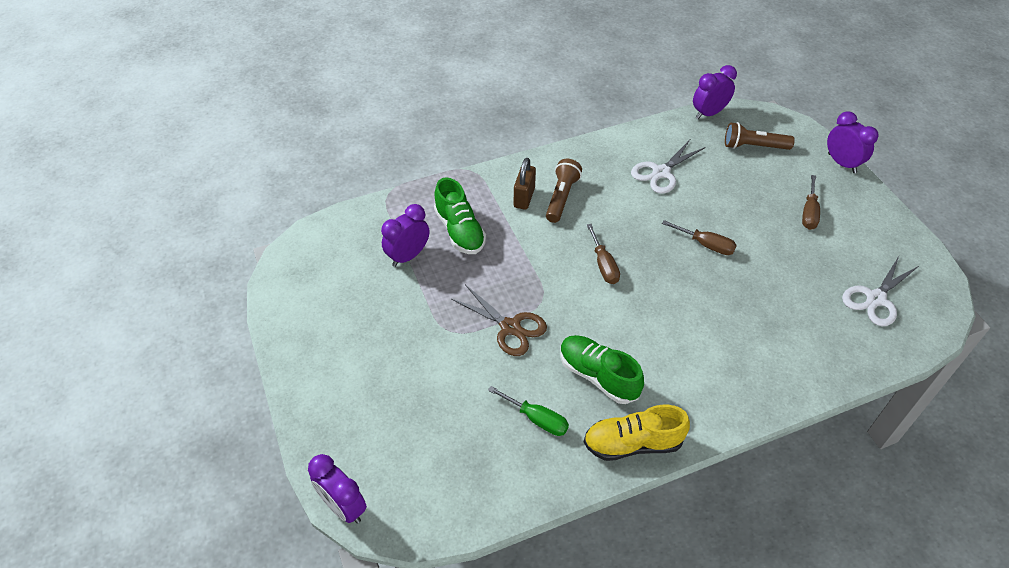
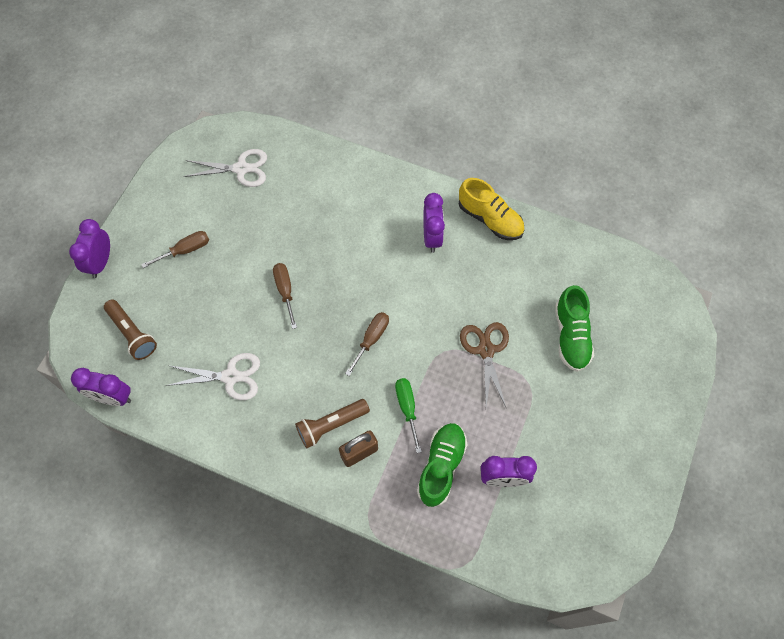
camera: 135 degrees left, 15 degrees up
(343, 507) = (692, 324): purple clock -> purple clock (432, 237)
(537, 419) = (530, 278): green screwdriver -> green screwdriver (407, 408)
(598, 376) = (465, 270): green shoe -> green shoe (571, 336)

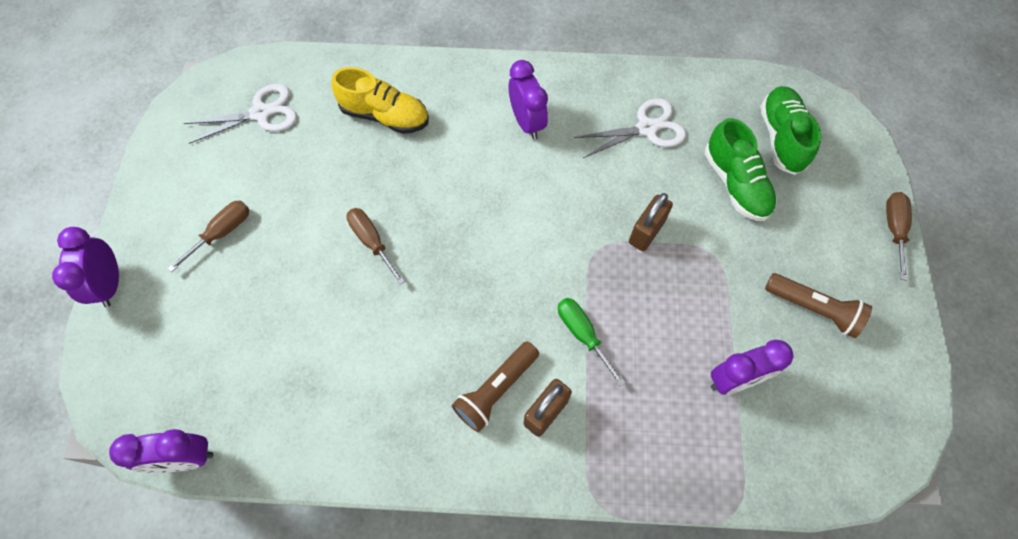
camera: 20 degrees left, 0 degrees up
(132, 334) = (185, 363): brown flashlight -> brown flashlight (813, 308)
(230, 376) = (340, 373): white scissors -> white scissors (647, 128)
(371, 339) = (504, 265): brown screwdriver -> brown screwdriver (893, 229)
(441, 466) = (654, 392): green shoe -> green shoe (781, 138)
(486, 350) = (646, 232): brown scissors -> brown padlock
(490, 219) = (585, 82): yellow shoe -> yellow shoe (385, 116)

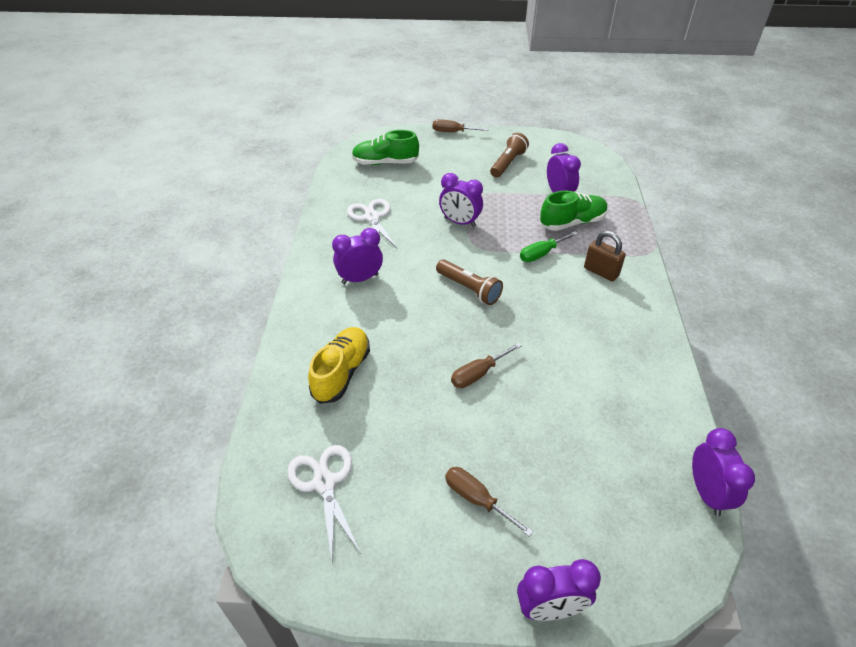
camera: 90 degrees left, 20 degrees down
(496, 390) = (591, 296): brown flashlight -> brown flashlight (469, 289)
(646, 232) = (460, 222): brown padlock -> purple clock
(735, 183) = (420, 183): green shoe -> green shoe (572, 222)

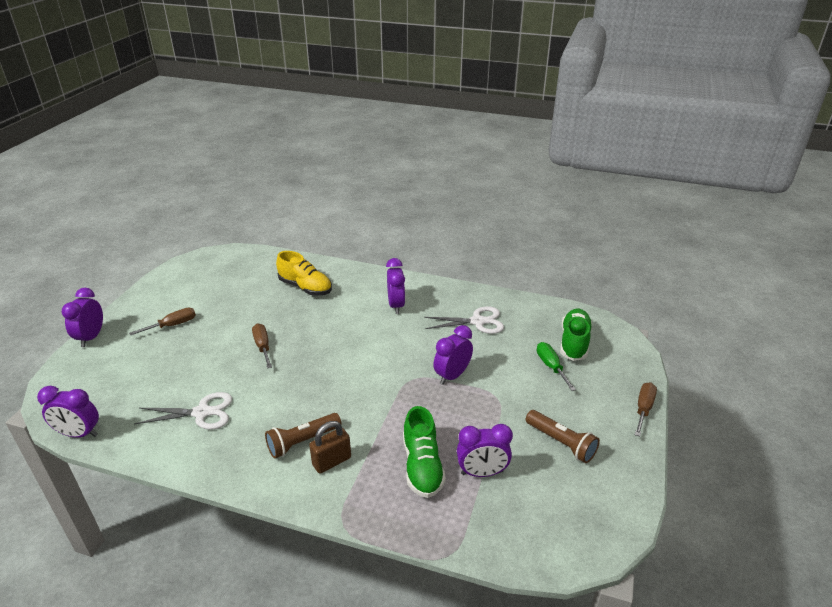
camera: 105 degrees right, 10 degrees down
(324, 483) = (230, 274): white scissors -> white scissors (202, 412)
(469, 289) = (355, 361): brown flashlight -> brown flashlight (302, 441)
(541, 254) = (380, 423): green screwdriver -> green screwdriver (551, 366)

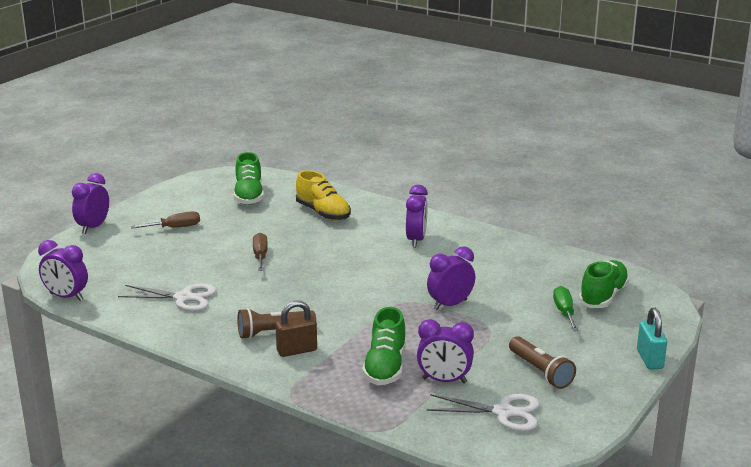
camera: 15 degrees right, 10 degrees down
(233, 277) = (249, 196): none -> green shoe
(477, 321) = (501, 265): white scissors -> white scissors (503, 412)
(643, 409) = (649, 359): brown screwdriver -> turquoise padlock

